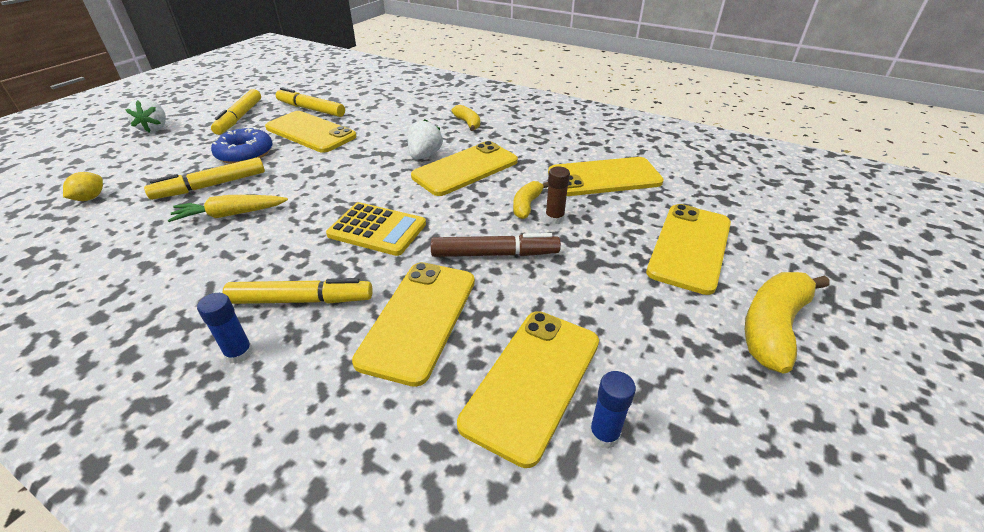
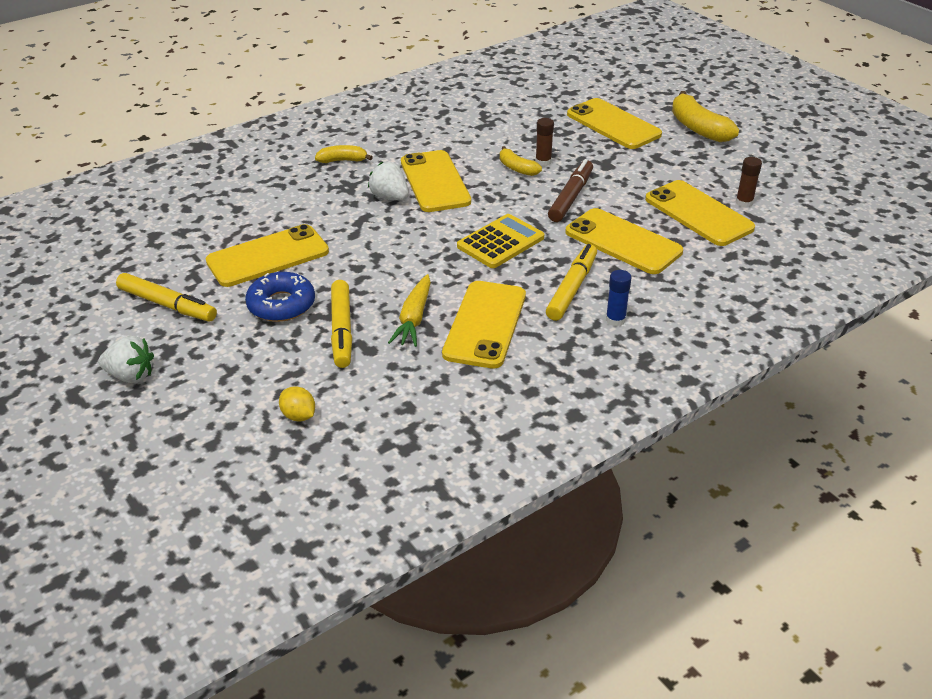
camera: 65 degrees left, 0 degrees up
(311, 109) = (199, 250): yellow marker -> none
(604, 177) = (503, 125): yellow phone -> yellow phone (485, 324)
(604, 434) = (744, 202): blue glue stick -> brown glue stick

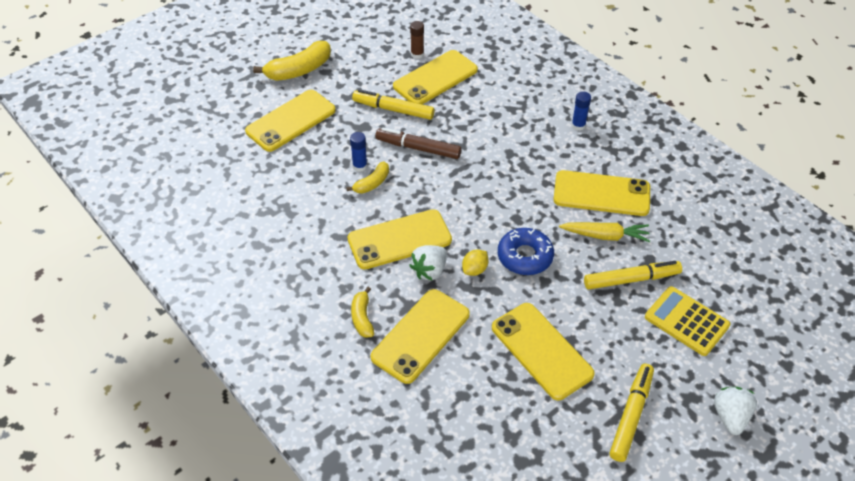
camera: 95 degrees left, 10 degrees up
(281, 305) = (609, 326): blue donut -> blue donut (525, 256)
(299, 416) = (735, 291): yellow lemon -> yellow lemon (474, 270)
(500, 242) = (492, 189): yellow calculator -> yellow calculator (686, 321)
(543, 162) = (360, 166): brown glue stick -> blue glue stick
(572, 288) = (546, 147): yellow marker -> yellow marker (393, 109)
(623, 242) = (480, 119): yellow phone -> yellow phone (421, 336)

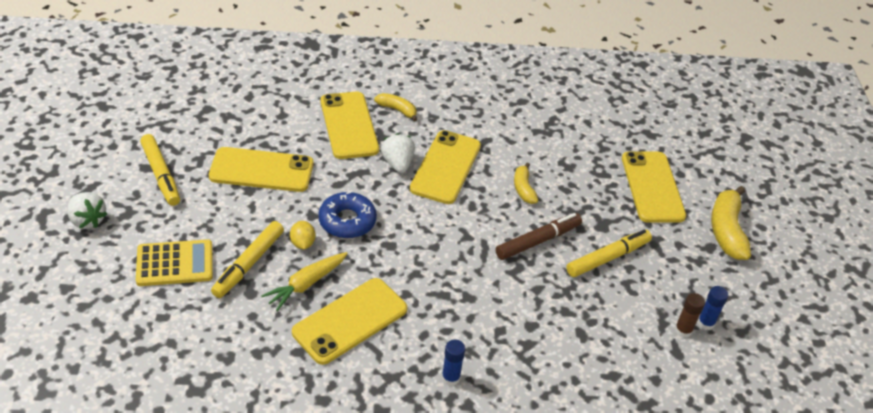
camera: 125 degrees right, 5 degrees down
(360, 166) = (552, 194): blue glue stick -> blue glue stick (706, 323)
(435, 78) = (629, 318): yellow phone -> none
(474, 270) = (369, 186): yellow lemon -> yellow lemon (302, 243)

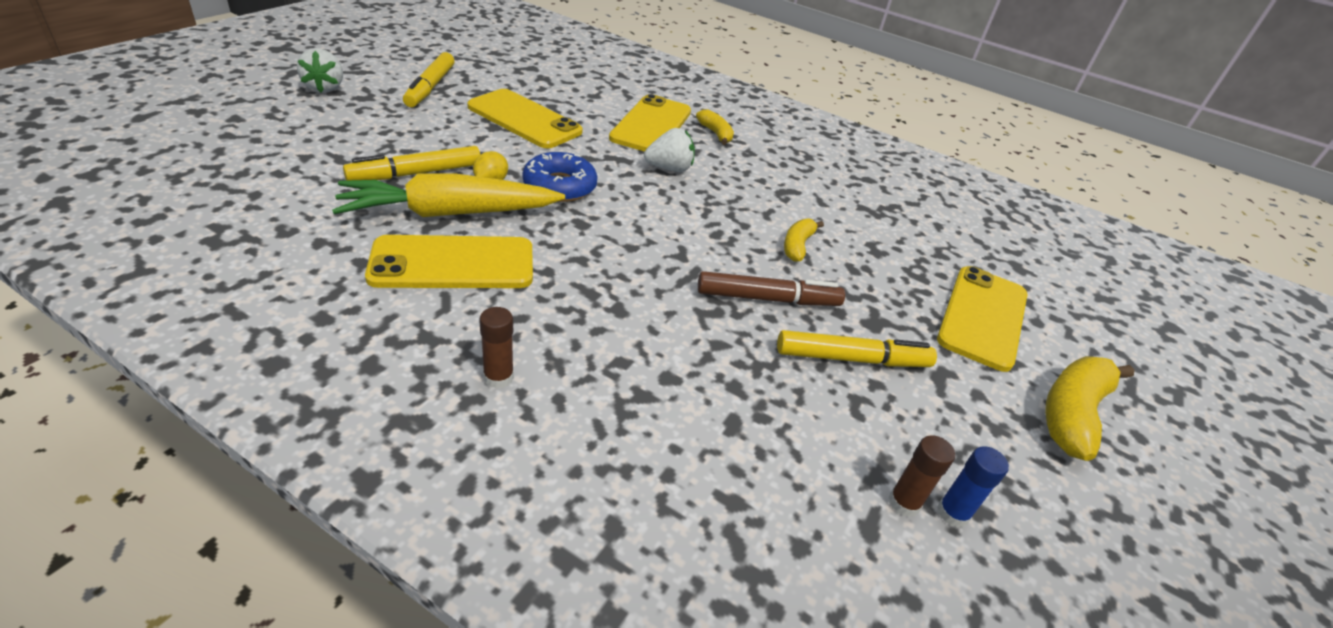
camera: 30 degrees right, 5 degrees down
(175, 264) = (350, 143): yellow calculator -> none
(306, 284) = (449, 213): yellow carrot -> yellow carrot, size x1.66
(397, 163) = (669, 168): white strawberry -> white strawberry turned 60 degrees clockwise
(445, 167) = (720, 192): yellow phone -> none
(450, 377) = (498, 377): blue glue stick -> brown glue stick

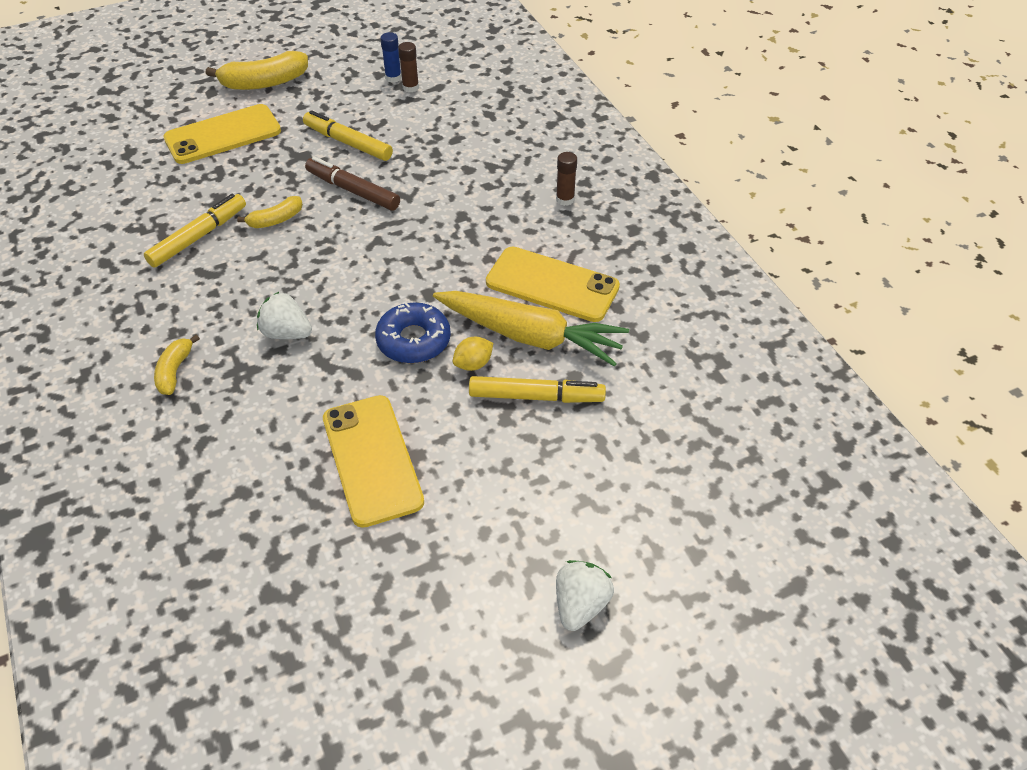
camera: 140 degrees left, 10 degrees up
(430, 87) = (445, 570): yellow marker -> yellow marker (199, 237)
(651, 125) = (232, 407): yellow phone -> none

